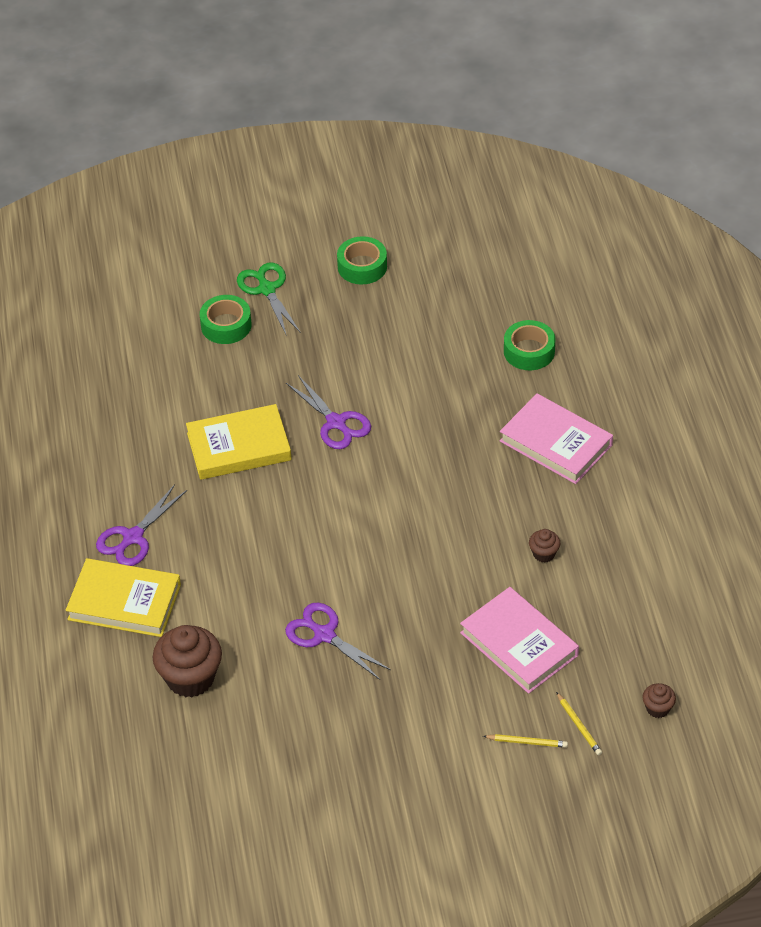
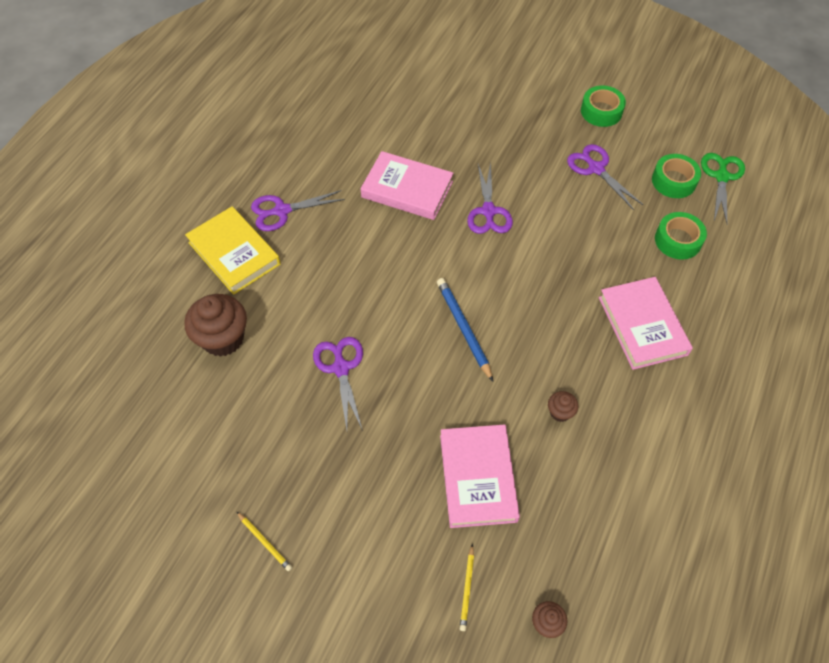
camera: 35 degrees right, 10 degrees up
(226, 325) = (472, 102): green tape -> green tape (673, 181)
(239, 447) = (407, 189): yellow book -> pink book
(266, 289) = (521, 92): green scissors -> green scissors (721, 176)
(402, 326) = (595, 168): none -> purple scissors
(404, 537) = (463, 328): none -> blue pencil
(527, 742) = (413, 572): yellow pencil -> yellow pencil (265, 542)

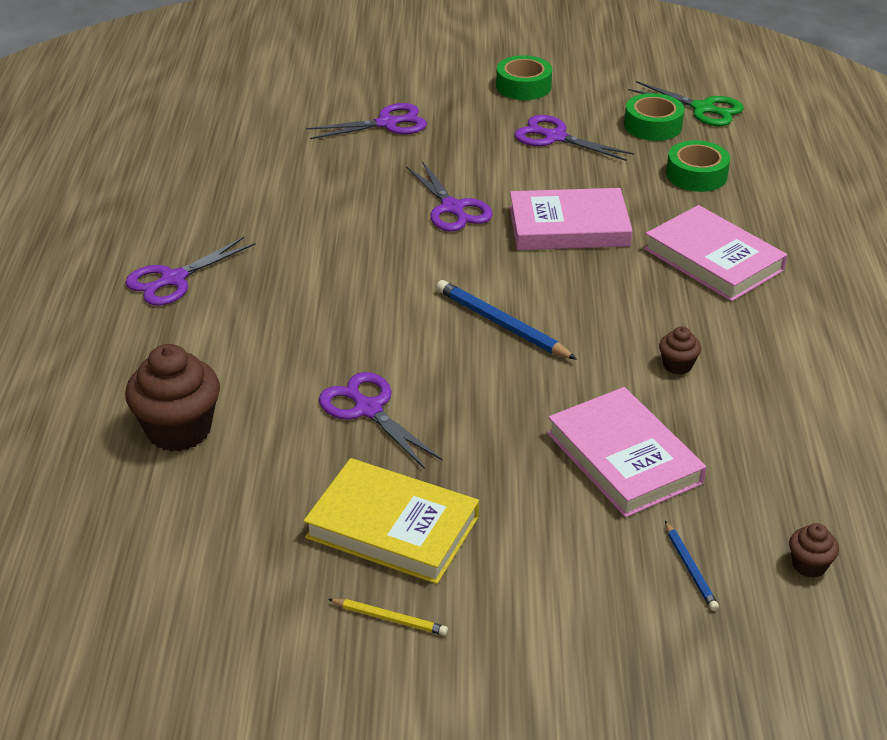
camera: 25 degrees left, 20 degrees down
(234, 253) = (134, 339): yellow book -> yellow book (392, 527)
(407, 189) = (332, 215): pink book -> pink book (569, 227)
(467, 589) = (690, 568): yellow pencil -> blue pencil
(487, 117) = (387, 123): none -> purple scissors
(721, 176) = (703, 109): green scissors -> green scissors turned 135 degrees clockwise

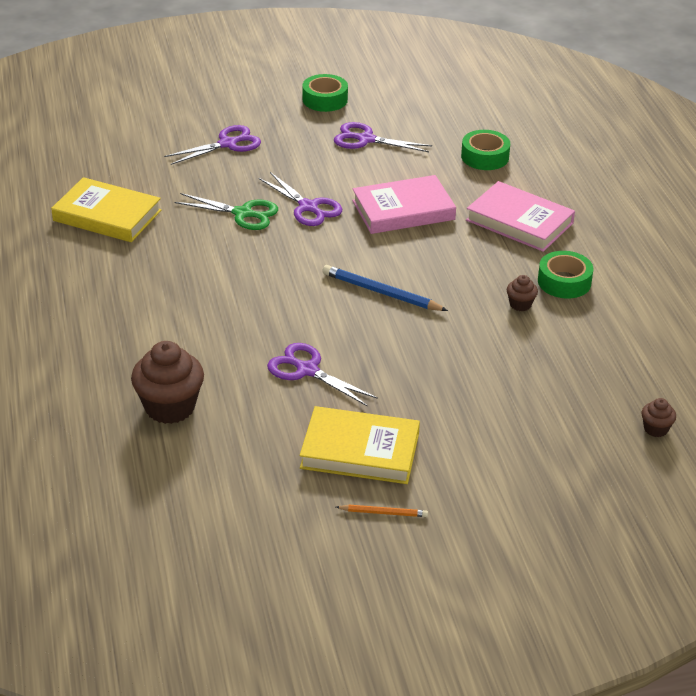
camera: 15 degrees left, 0 degrees up
(173, 280) = (111, 293): purple scissors -> none
(211, 188) = (107, 216): none -> yellow book
(390, 619) = (383, 513): yellow pencil -> orange pencil
(624, 458) = (506, 376): pink book -> none
(653, 126) = (438, 121): green tape -> green tape (564, 282)
(690, 568) = (577, 444): blue pencil -> none
(703, 109) = (471, 102): green scissors -> green scissors (243, 213)

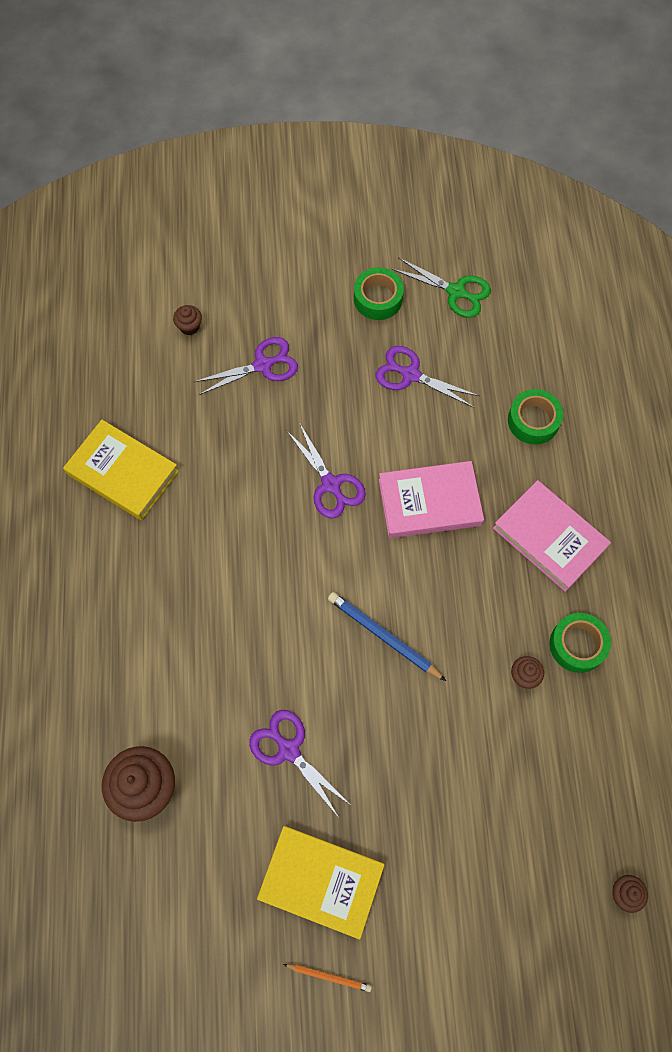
camera: 10 degrees right, 30 degrees up
(153, 127) = (189, 327): none -> brown cupcake
(243, 213) = (262, 487): green scissors -> green scissors (456, 292)

